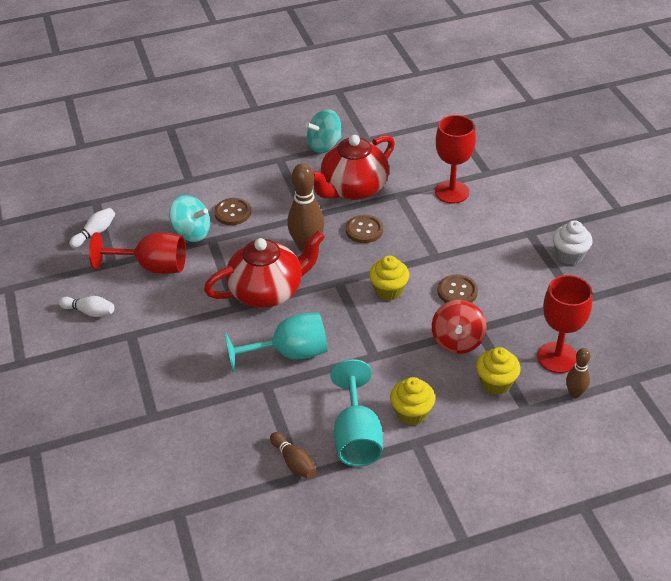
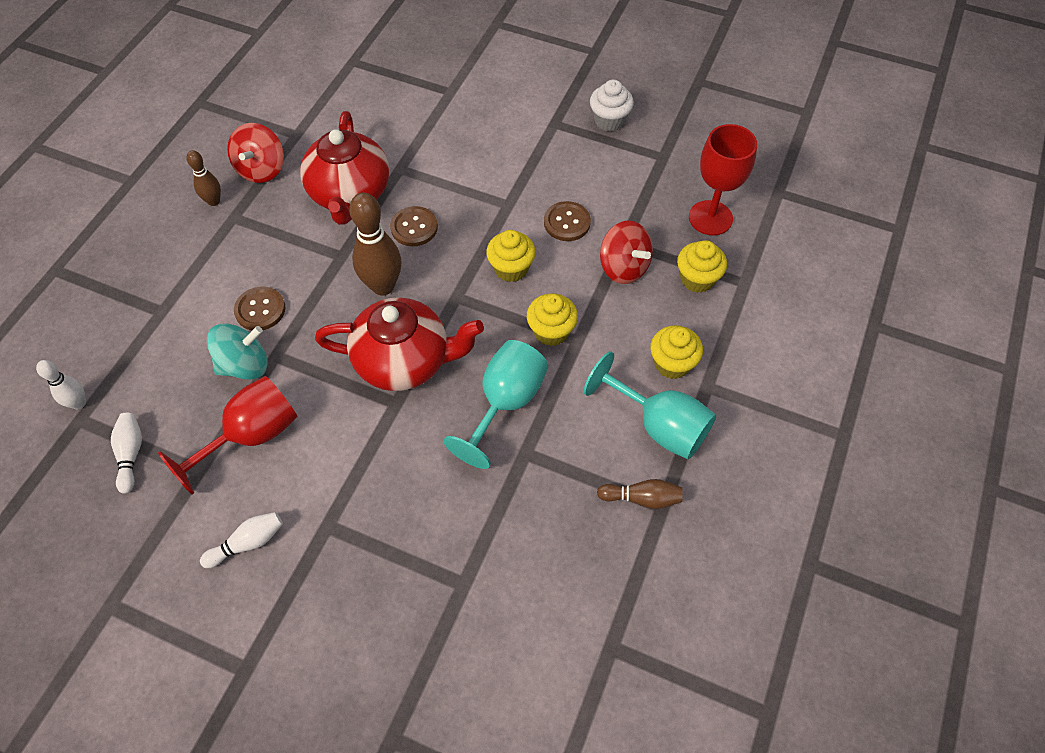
camera: 50 degrees left, 15 degrees up
(104, 194) = (79, 403): none -> white bowling pin
(268, 291) = (404, 361): red teapot -> red teapot turned 75 degrees clockwise
(324, 145) = (261, 169): turquoise spinning top -> red spinning top
(365, 339) = (551, 331): none -> yellow cupcake
(452, 192) = (444, 132): red goblet -> none
(575, 393) = (758, 238): brown bowling pin -> brown bowling pin (214, 201)

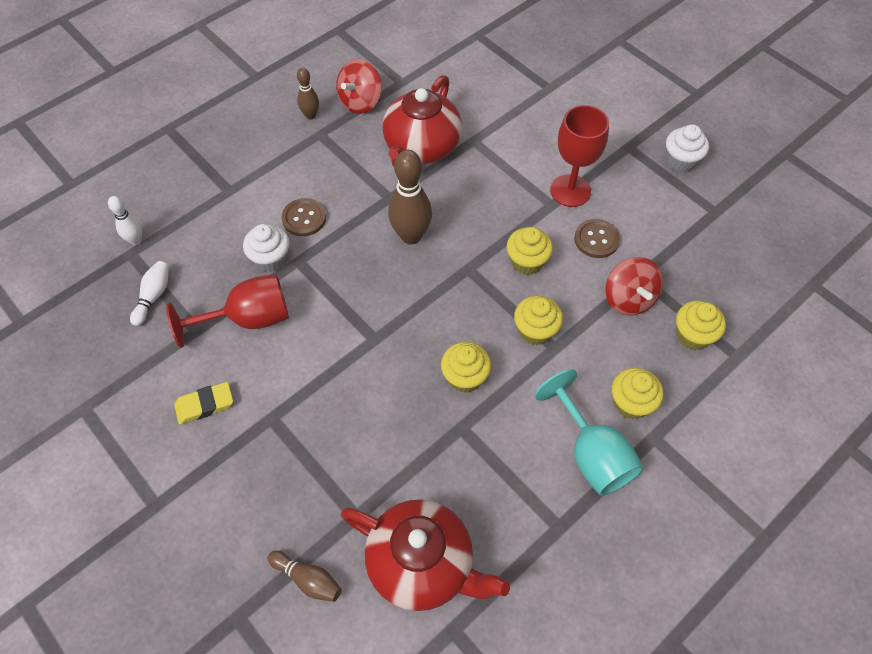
camera: 25 degrees right, 0 degrees up
(244, 365) = (271, 259): turquoise spinning top -> white cupcake
(248, 543) = (205, 405): white bowling pin -> yellow eraser
(404, 361) = (398, 306): red teapot -> red teapot (422, 564)
(414, 227) = (461, 195): brown button -> none
(505, 403) = (465, 377): turquoise goblet -> yellow cupcake
(642, 498) = (544, 512): brown bowling pin -> brown bowling pin (308, 579)
(710, 218) = (733, 284): red goblet -> red goblet (570, 191)

